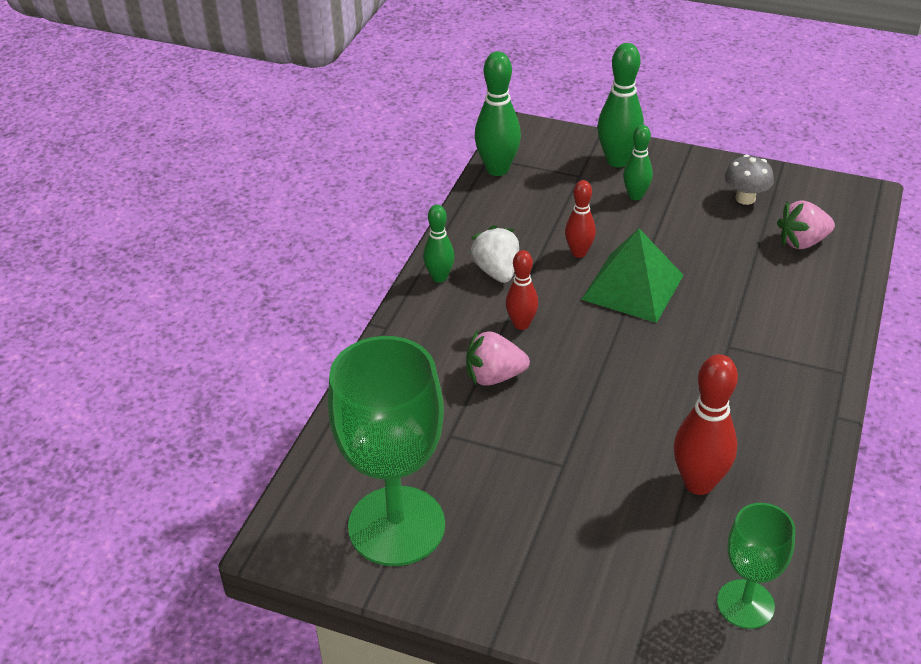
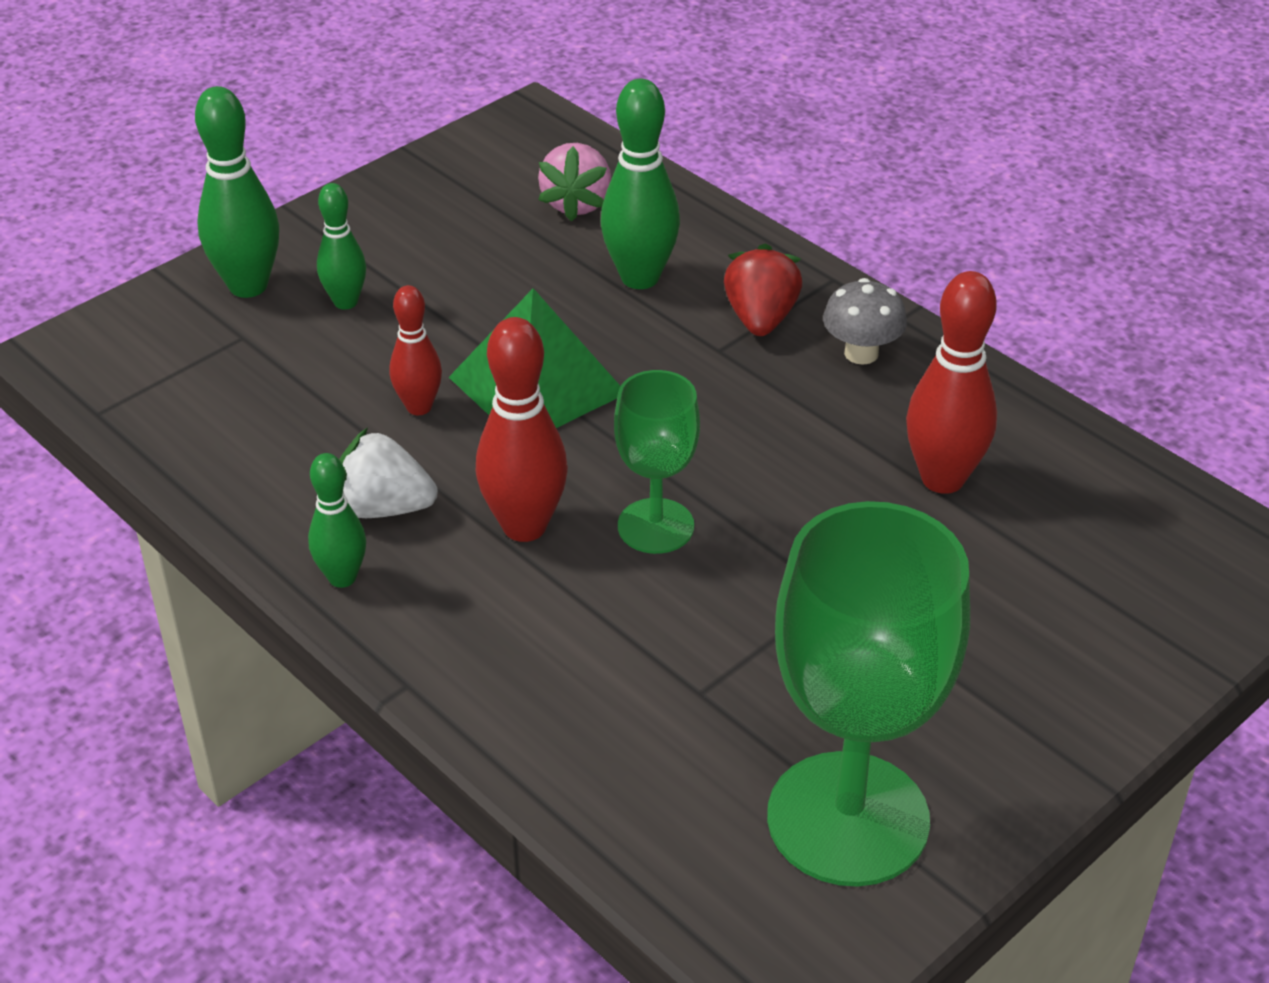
camera: 65 degrees left, 0 degrees up
(494, 376) = (613, 597): pink strawberry -> none
(497, 169) = (138, 414): green bowling pin -> green bowling pin (640, 277)
(521, 324) = (524, 526): red bowling pin -> red bowling pin, size x1.63
(745, 198) = (447, 210): grey mushroom -> grey mushroom (861, 353)
(745, 604) = (1154, 522): green goblet -> green goblet (655, 526)
(772, 353) = (760, 318): none -> red strawberry

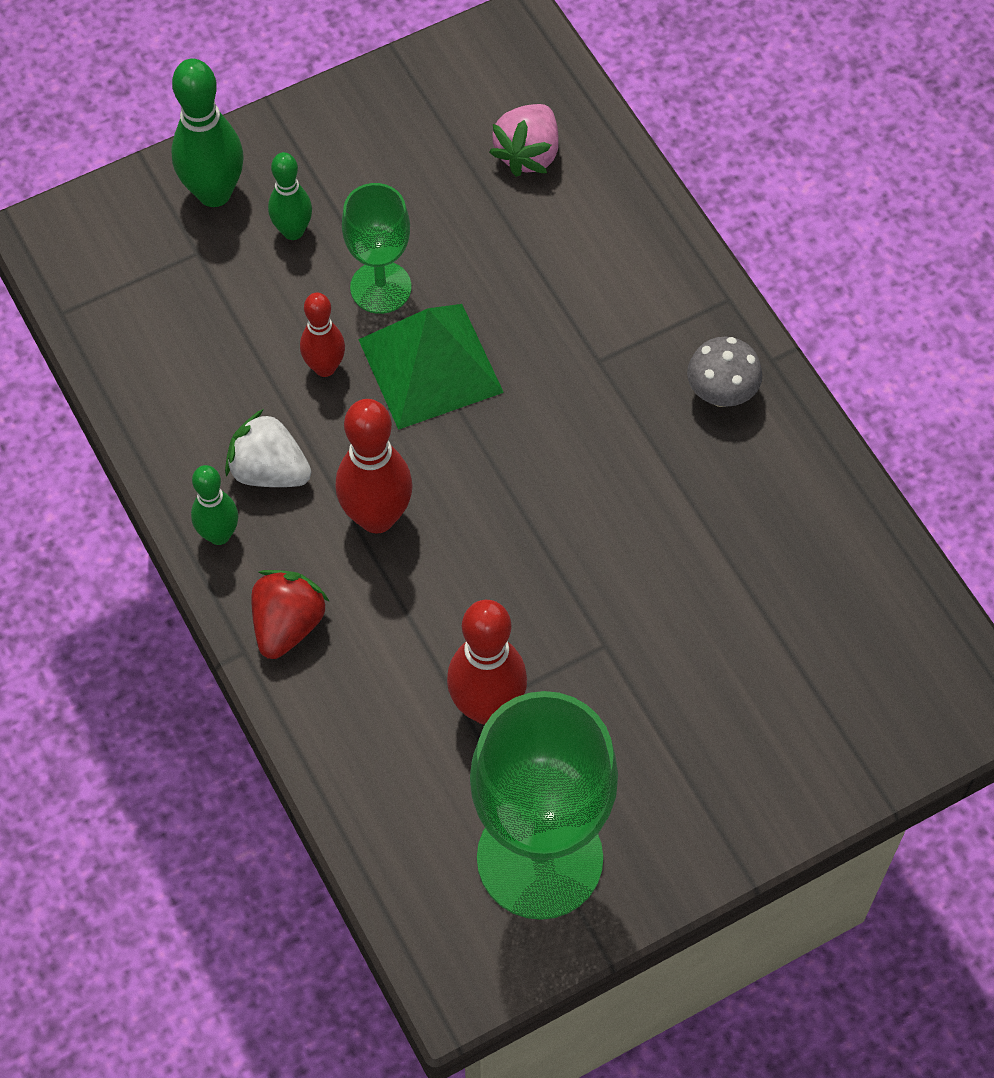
camera: 15 degrees right, 20 degrees up
(640, 277) = (556, 259): green bowling pin -> none
(655, 526) = (483, 542): green goblet -> green goblet (380, 287)
(760, 318) = (647, 332): red strawberry -> red strawberry (287, 624)
(942, 479) = (738, 549): red bowling pin -> red bowling pin (487, 707)

